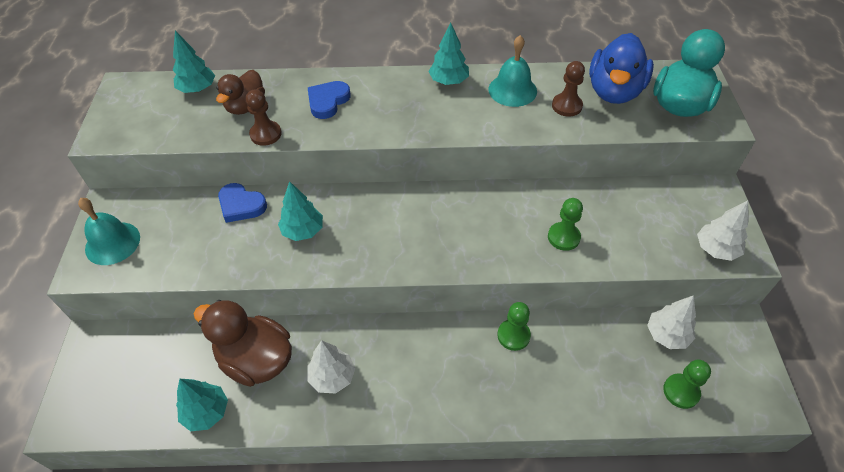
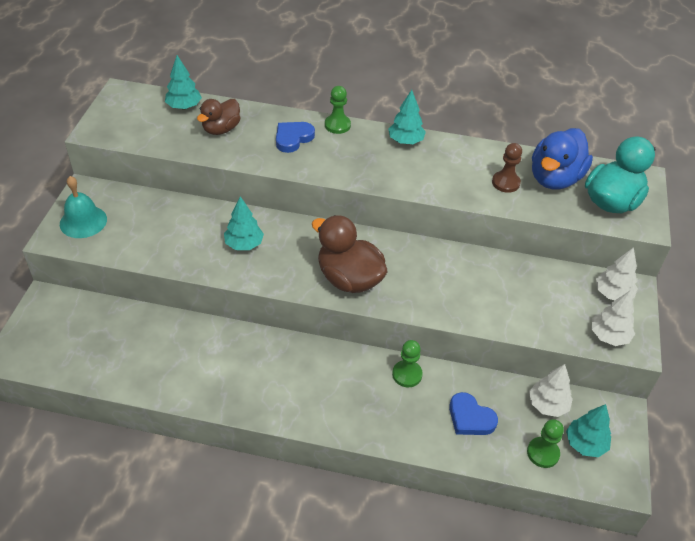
camera: 10 degrees right, 5 degrees down
(206, 412) = (127, 375): turquoise tree -> turquoise tree (585, 444)
(241, 205) = (197, 213): blue heart -> blue heart (470, 418)
(256, 360) = (178, 344): brown duck -> brown duck (349, 279)
(266, 134) = (232, 156): brown pawn -> none
(332, 377) = (239, 372): white tree -> white tree (613, 294)
(512, 90) = (461, 159): turquoise bell -> none
(563, 237) = (472, 297): green pawn -> green pawn (337, 125)

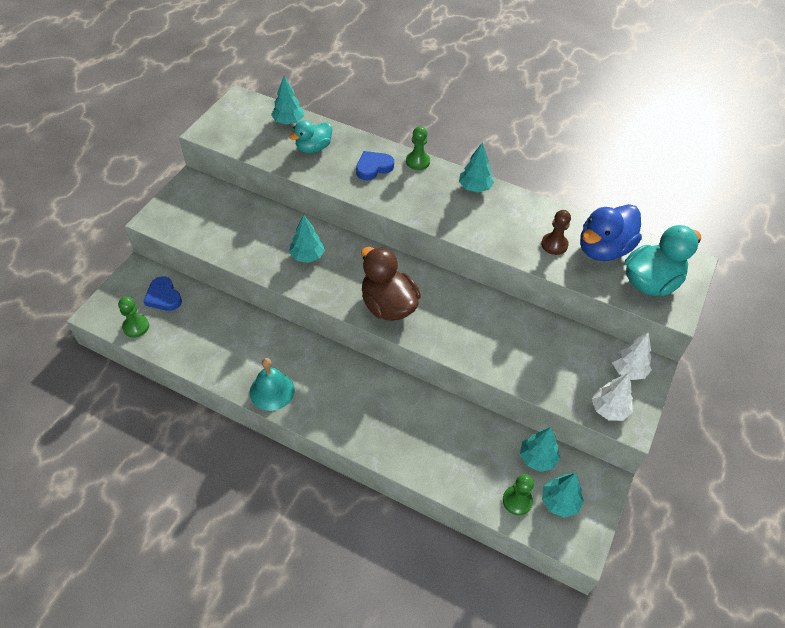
camera: 15 degrees right, 5 degrees up
(83, 221) = (180, 209): turquoise bell -> turquoise bell (272, 391)
(221, 129) = (313, 148): brown duck -> turquoise duck
(407, 374) = (419, 401): green pawn -> green pawn (136, 327)
(470, 418) = (462, 453): blue heart -> blue heart (163, 297)
(547, 405) = (537, 458): white tree -> turquoise tree

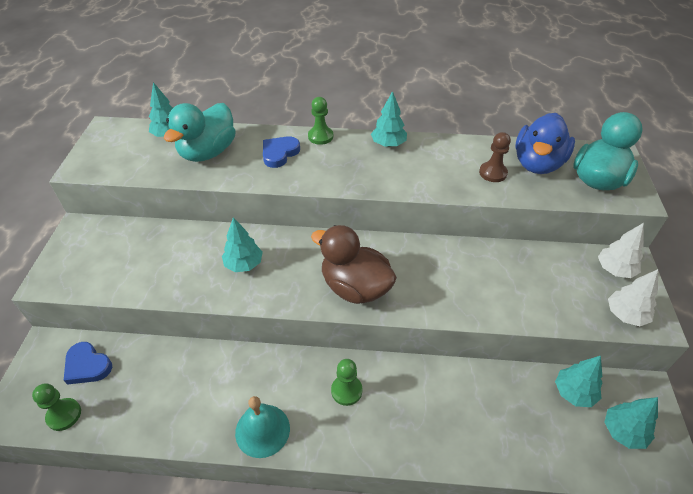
camera: 20 degrees left, 5 degrees down
(313, 148) = (208, 152): turquoise duck -> turquoise duck, size x1.57
(517, 501) = (584, 449): green pawn -> green pawn (346, 391)

